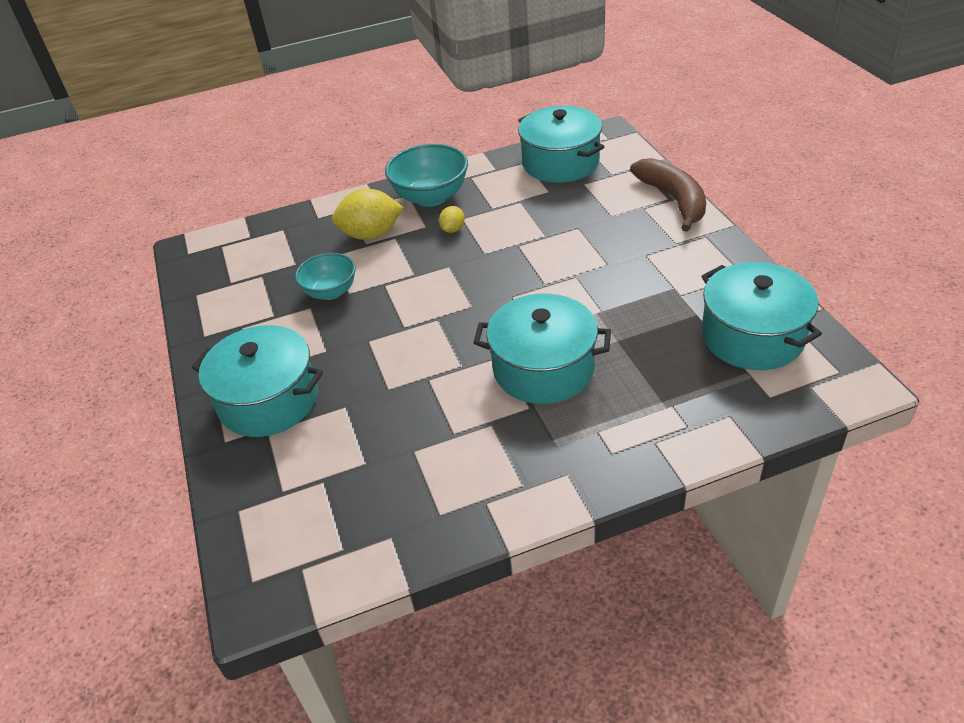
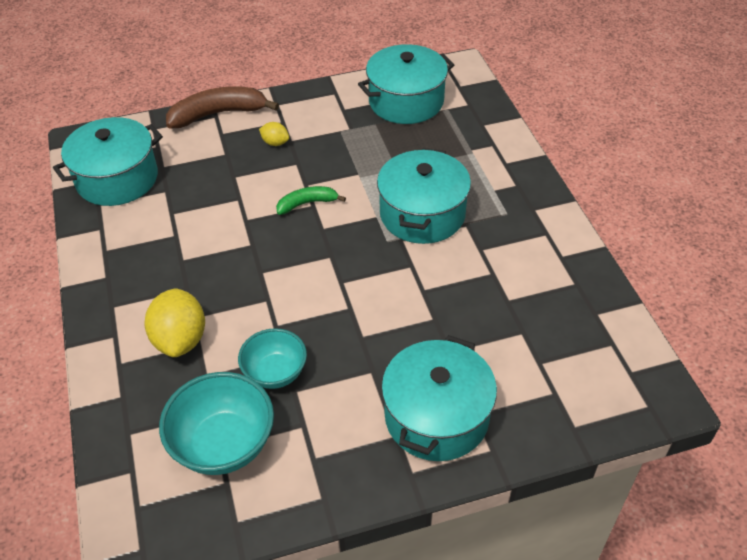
camera: 90 degrees left, 5 degrees up
(431, 197) = (129, 285): turquoise bowl -> turquoise bowl (224, 444)
(453, 229) = (200, 267): yellow lemon -> yellow lemon (275, 143)
(546, 280) = (307, 203): none -> green banana

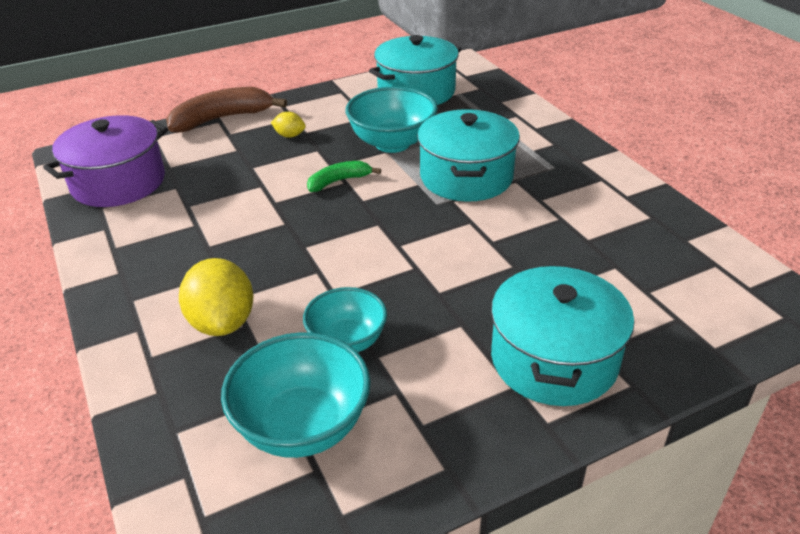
camera: 10 degrees left, 10 degrees down
(117, 179) = (118, 182): turquoise pot -> purple pot
(366, 164) = (392, 143): none -> turquoise bowl

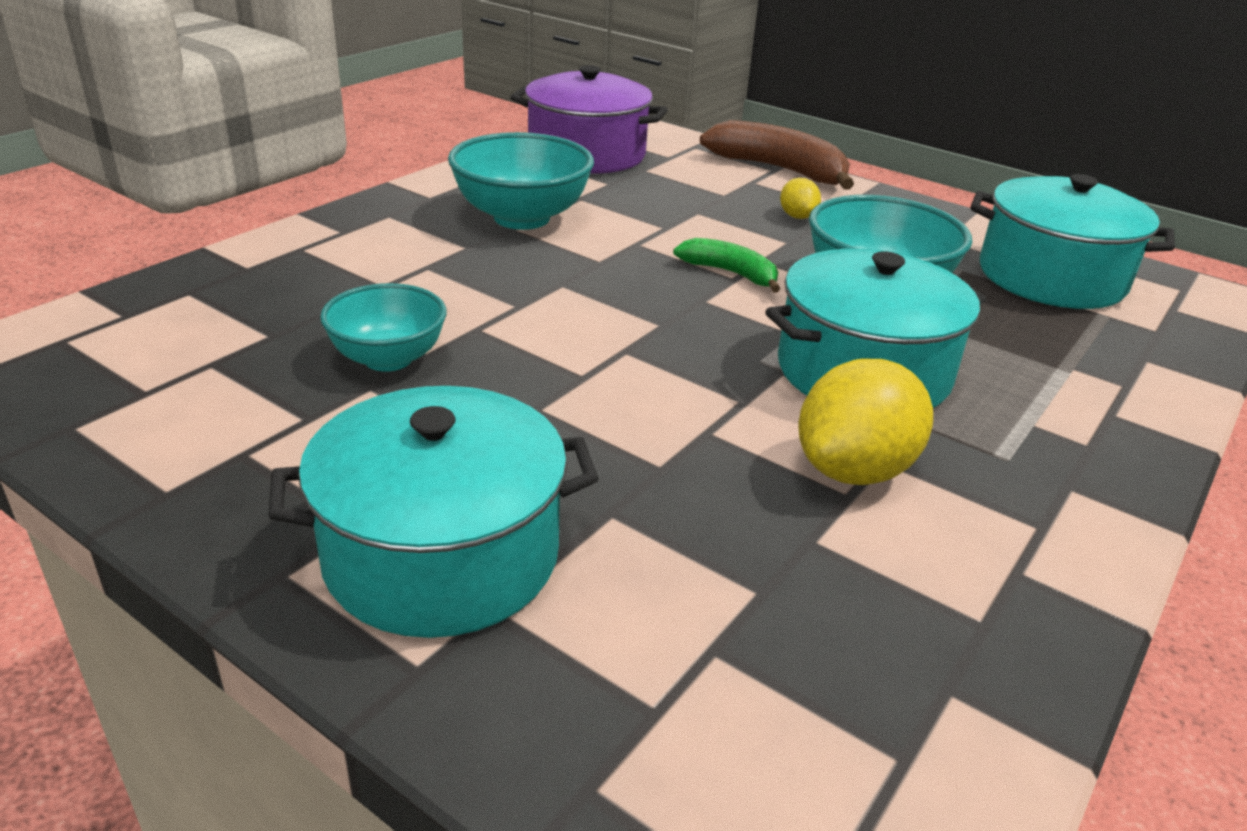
camera: 60 degrees right, 5 degrees down
(222, 322) = (379, 271): yellow lemon -> yellow lemon (854, 470)
(303, 426) = (217, 365): turquoise bowl -> turquoise bowl (521, 218)

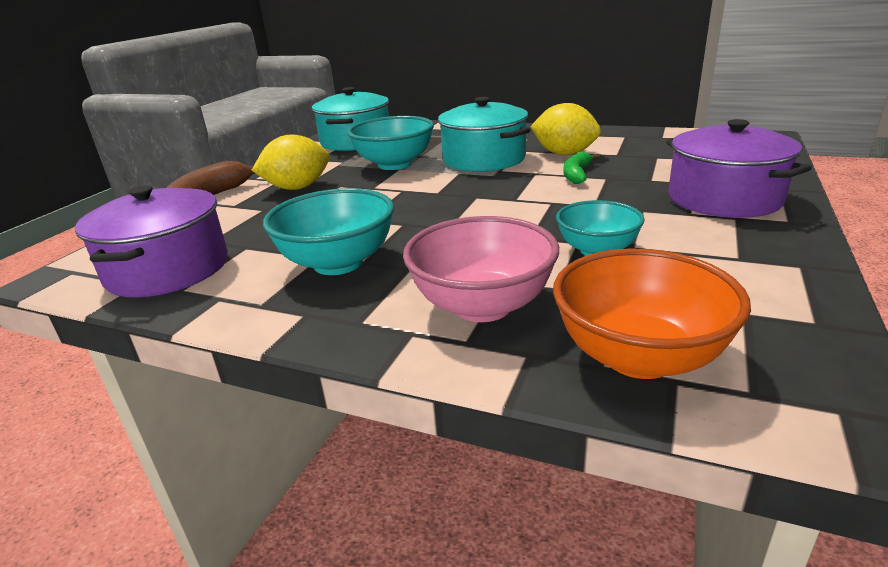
camera: 100 degrees left, 5 degrees down
(174, 311) = (639, 356): none -> orange bowl
(348, 266) = (482, 306): none -> pink bowl
(442, 555) = (724, 198): turquoise pot -> purple pot
(730, 273) = (396, 192): green banana -> green banana (577, 174)
(797, 216) = (297, 188): yellow lemon -> yellow lemon, size x1.99

